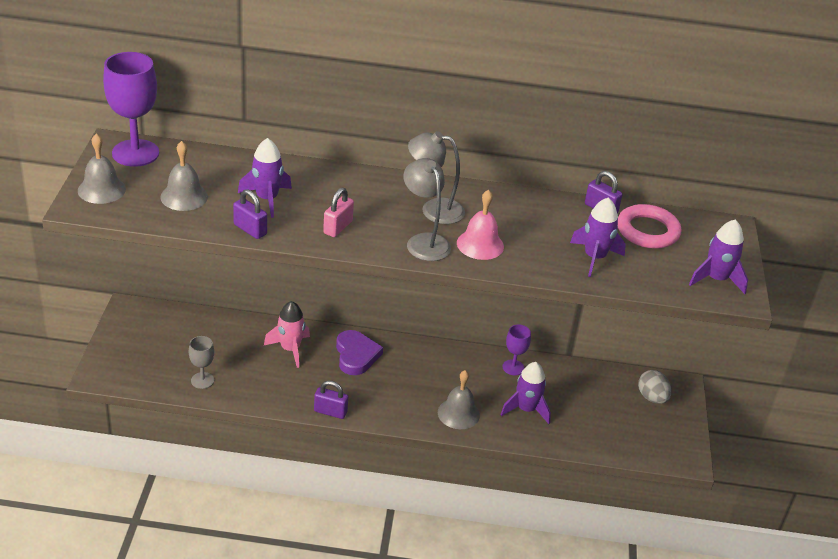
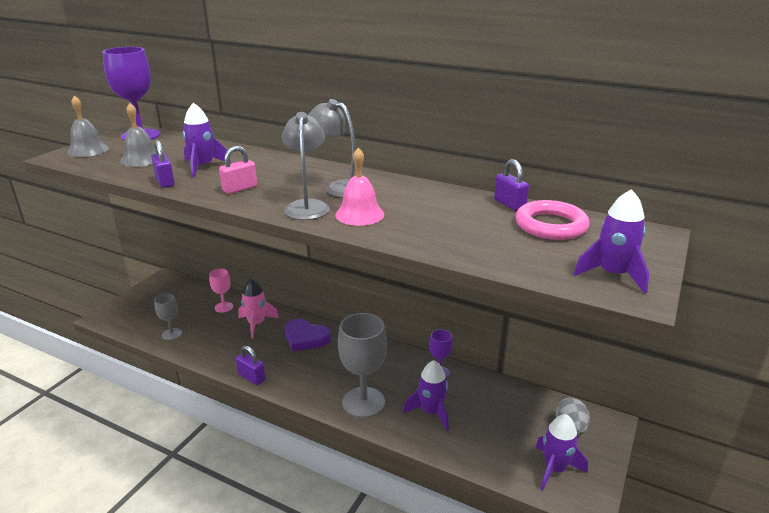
camera: 25 degrees right, 10 degrees down
(235, 334) = (224, 307): none -> pink goblet
(356, 355) = (305, 338): purple heart -> purple heart turned 105 degrees clockwise
(458, 413) = (363, 402): grey bell -> grey goblet
(594, 258) = (473, 238): purple rocket -> purple rocket (555, 469)

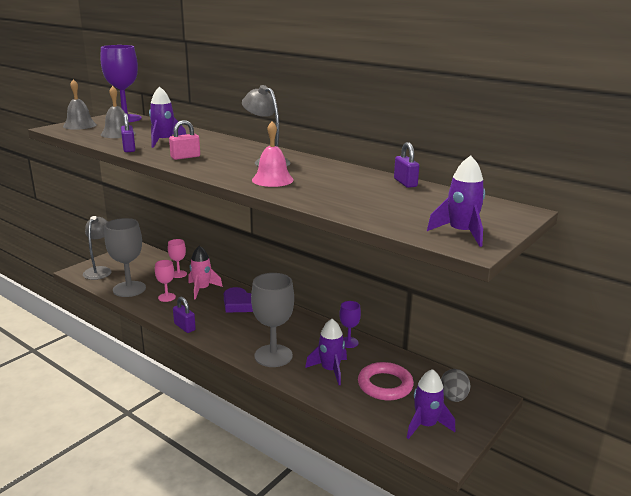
camera: 10 degrees right, 5 degrees down
(172, 334) = (129, 289): grey goblet -> grey goblet, size x1.90
(219, 340) = (167, 297): none -> pink goblet
(307, 206) = (233, 171): grey lamp -> grey lamp (100, 270)
(551, 225) = (431, 199): pink ring -> pink ring (385, 385)

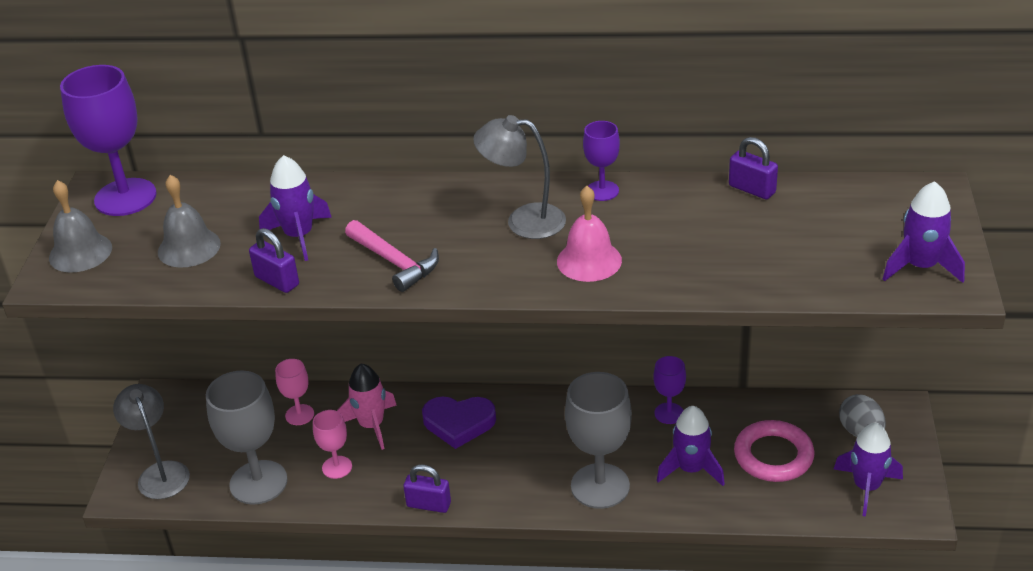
camera: 30 degrees left, 15 degrees up
(185, 157) = (394, 262): pink padlock -> pink hammer
(323, 164) = (602, 191): none -> purple goblet

